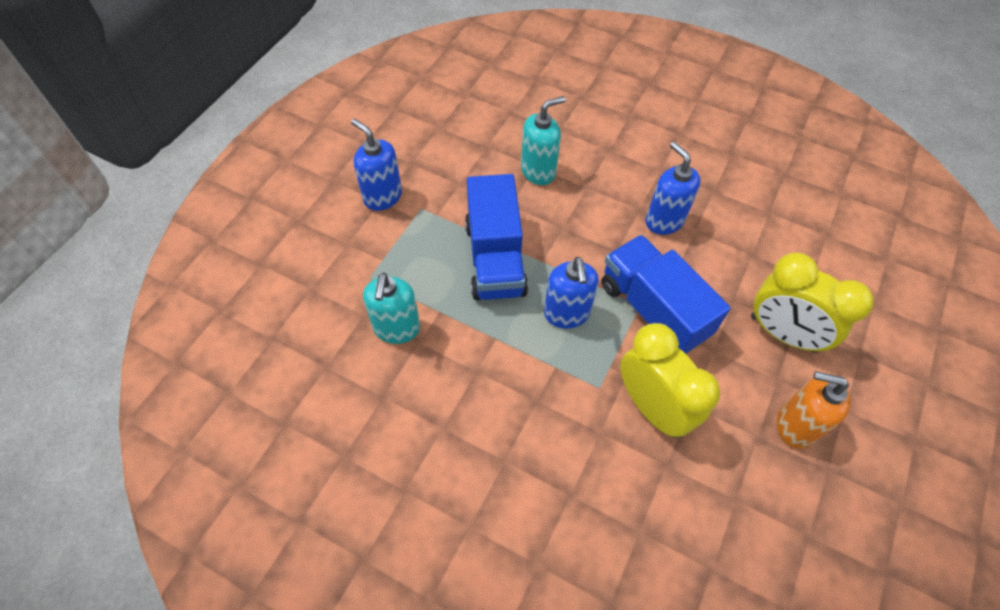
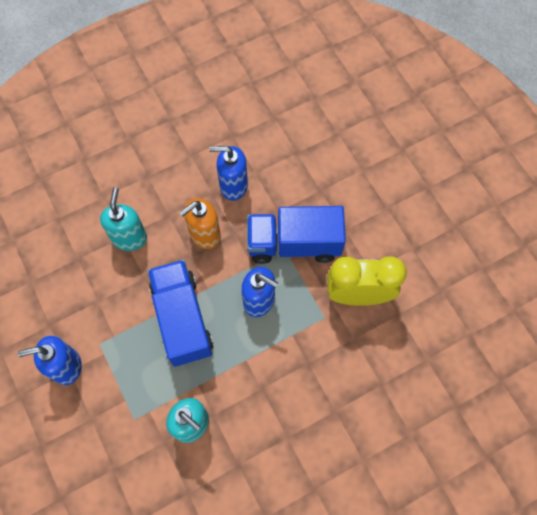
camera: 55 degrees left, 10 degrees up
(495, 258) = (182, 319): blue truck -> blue truck turned 135 degrees counterclockwise
(783, 333) = (361, 181): yellow clock -> none
(795, 425) = (420, 222): orange soap dispenser -> orange soap dispenser (204, 234)

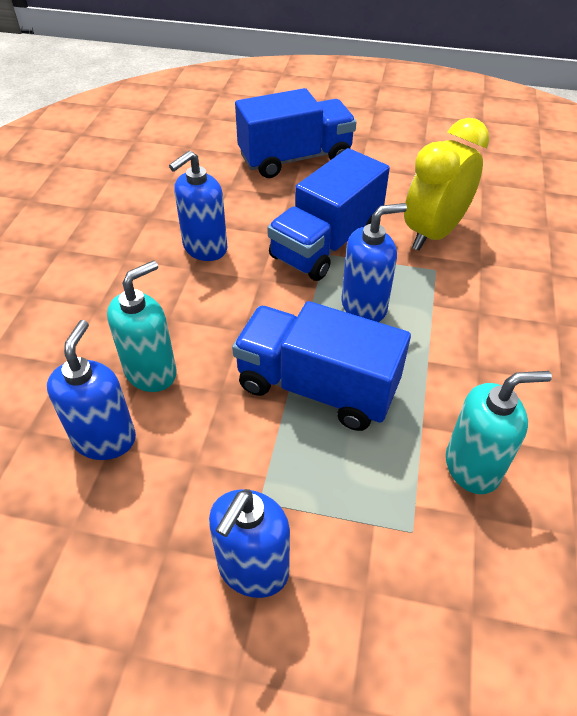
camera: 50 degrees left, 20 degrees down
(79, 253) = (105, 438): none -> blue soap dispenser
(129, 238) = (151, 372): turquoise soap dispenser -> turquoise soap dispenser turned 90 degrees clockwise
(204, 234) = (232, 303): orange soap dispenser -> none
(360, 164) = (295, 158): none -> blue truck

